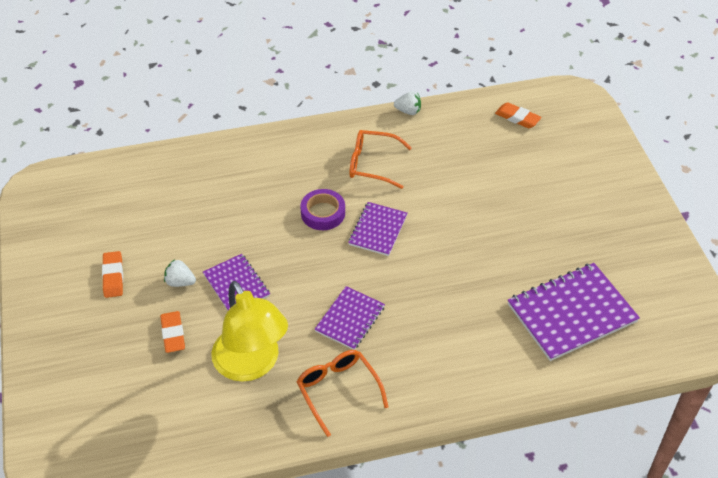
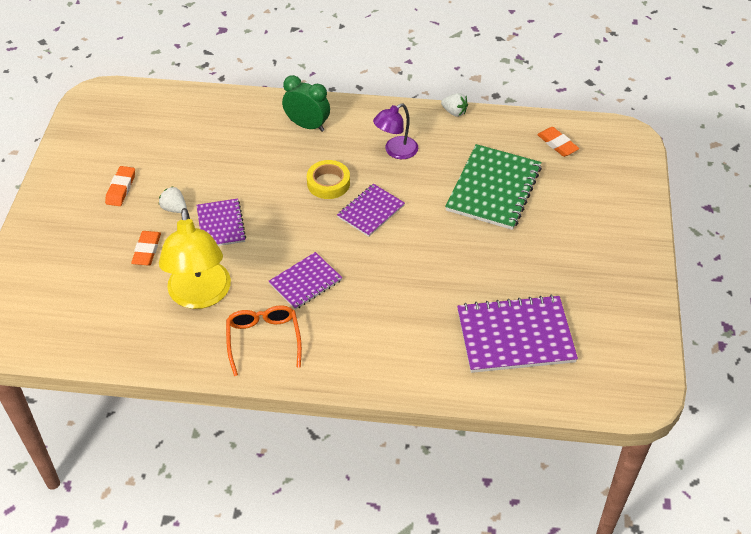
camera: 20 degrees right, 0 degrees up
(273, 160) = (307, 125): none -> green clock
(323, 213) = (328, 183): purple tape -> yellow tape
(372, 164) = (396, 151): orange glasses -> purple lamp
(481, 176) = (493, 189): none -> green notebook

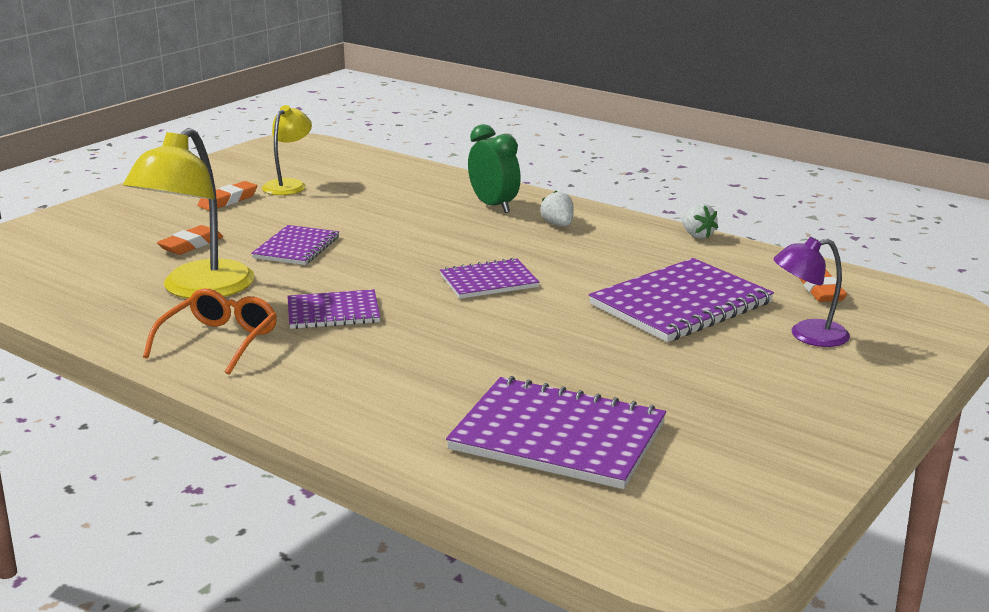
camera: 30 degrees right, 25 degrees down
(146, 152) = (289, 185): none -> yellow lamp
(174, 208) = (263, 225): white strawberry -> white strawberry (558, 225)
(328, 183) = (463, 249): yellow tape -> none
(396, 151) = (580, 246): purple lamp -> purple lamp (807, 335)
(493, 189) = (681, 304): green notebook -> purple notebook

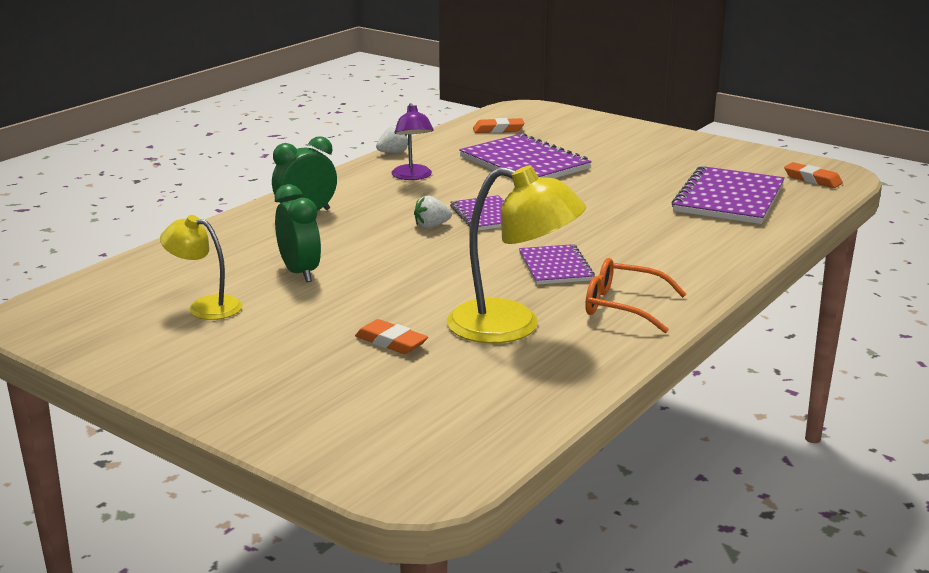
camera: 90 degrees left, 0 degrees up
(228, 200) = (249, 336): orange eraser -> orange eraser (812, 179)
(296, 247) = (404, 290): purple notebook -> none
(348, 210) = (300, 272): none -> green clock
(558, 225) = (361, 192): white strawberry -> white strawberry (431, 226)
(807, 335) = (569, 137): purple lamp -> purple lamp (412, 176)

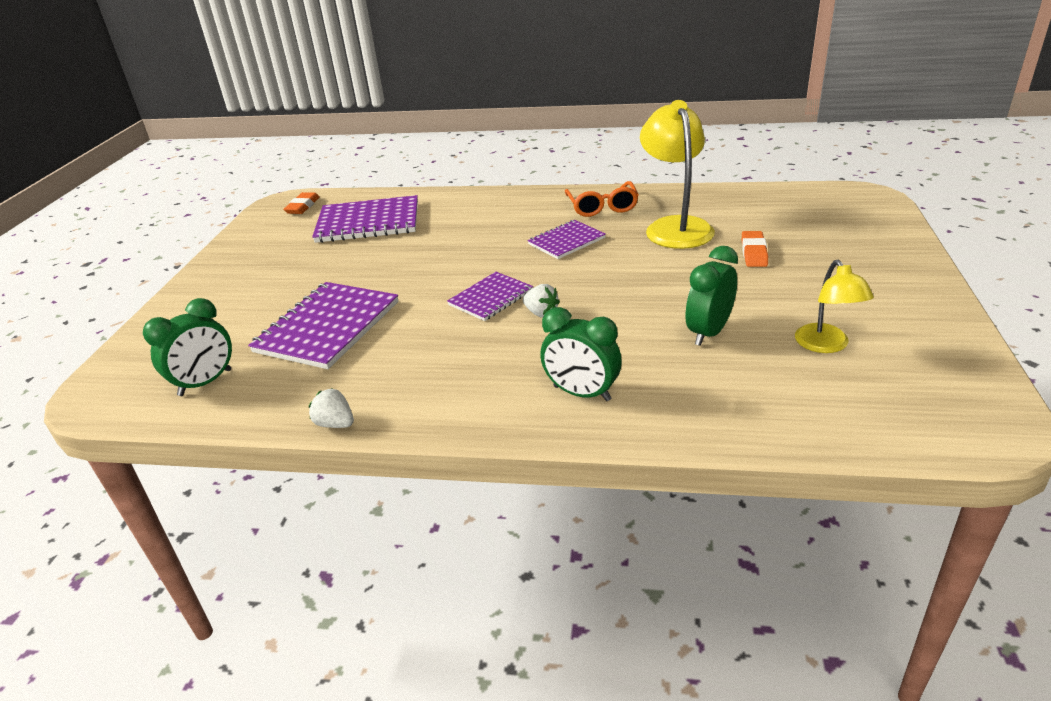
camera: 115 degrees left, 10 degrees up
(412, 176) = (414, 375): purple lamp -> none
(498, 129) = (205, 383): orange eraser -> green clock

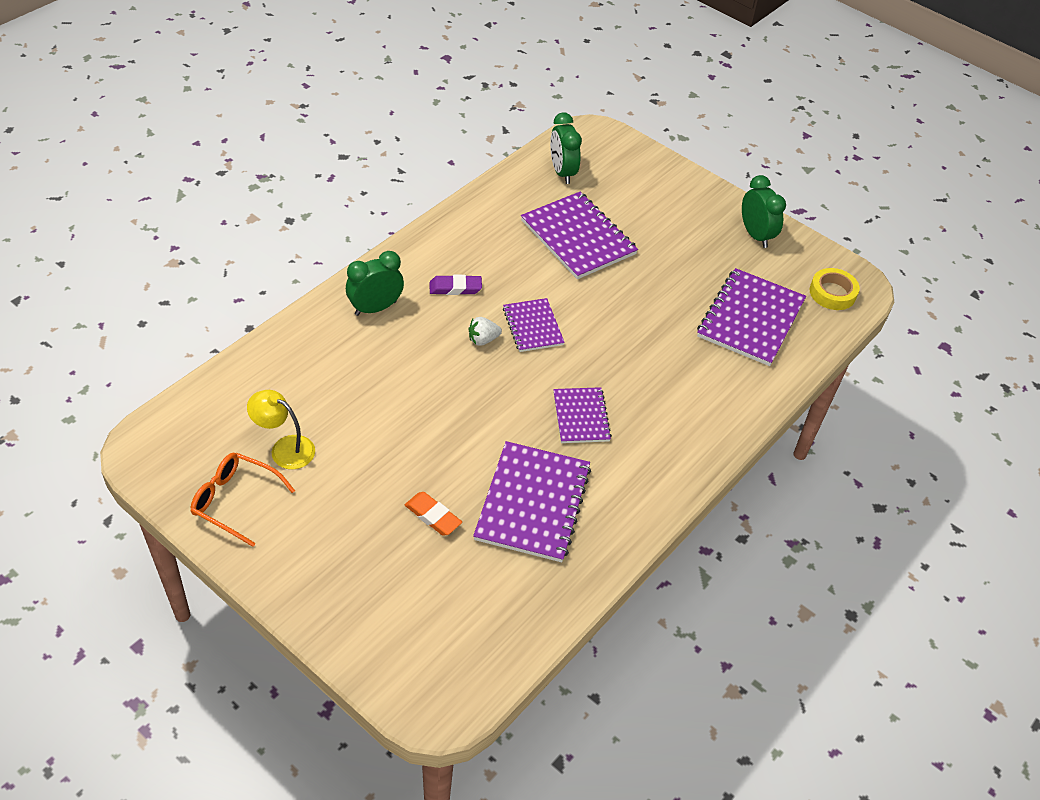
camera: 115 degrees right, 15 degrees up
(303, 206) = (832, 293): orange eraser -> yellow tape
(335, 424) = (461, 206): white strawberry -> none
(487, 360) = (455, 288): none -> purple eraser
(602, 207) = (627, 483): orange glasses -> orange glasses (235, 501)
(675, 226) = (533, 503): yellow lamp -> purple notebook
(708, 332) = (365, 404): green clock -> green clock (755, 235)

